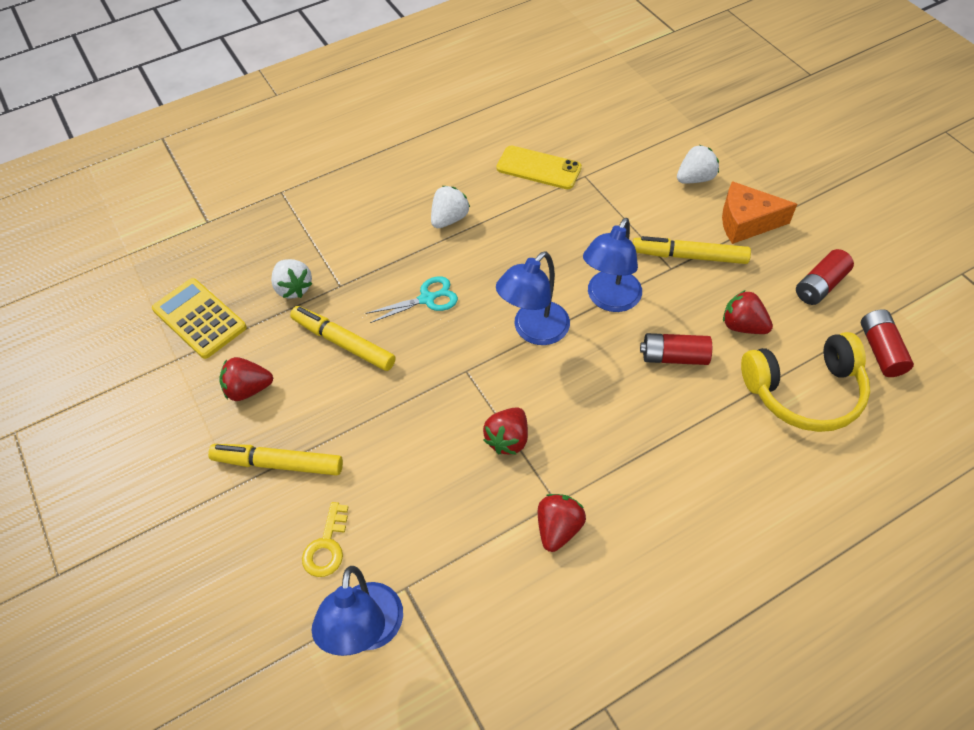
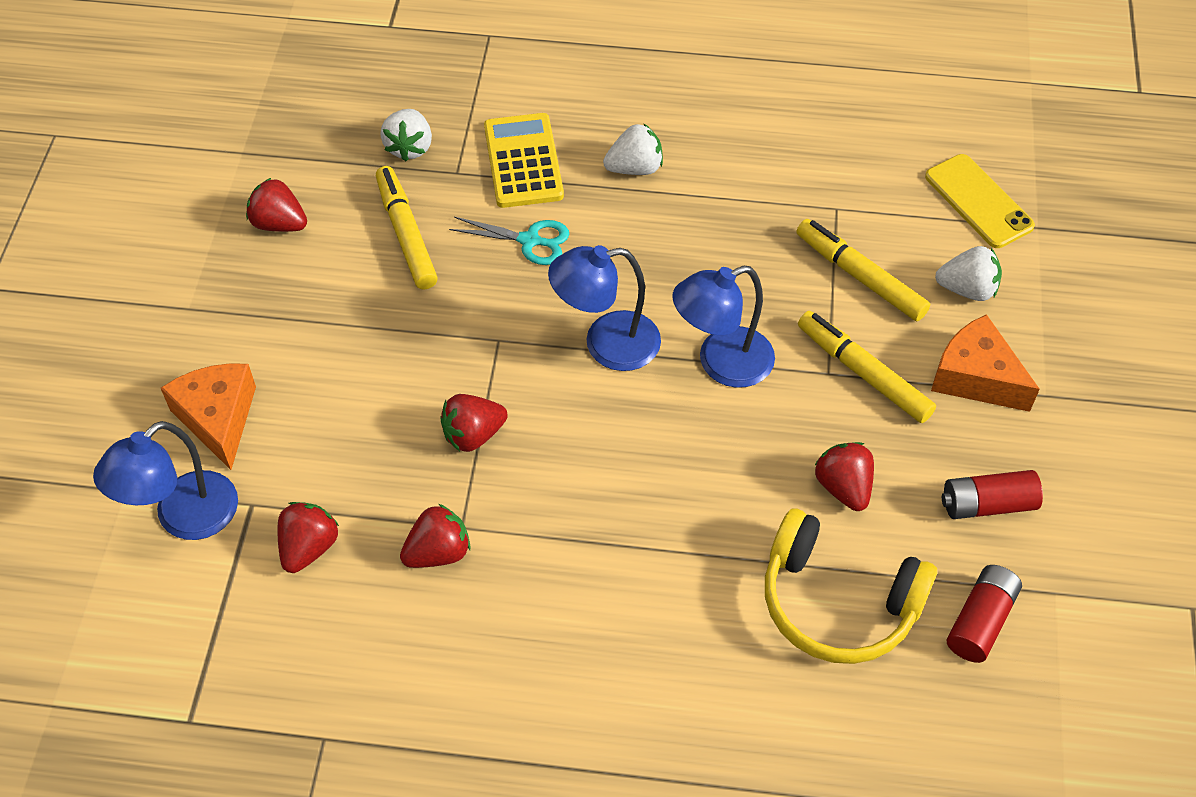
camera: 35 degrees right, 0 degrees up
(199, 318) = (296, 124): yellow calculator -> yellow calculator (523, 161)
(278, 463) = (243, 313): yellow marker -> yellow marker (860, 277)
(327, 546) = (218, 418): yellow key -> orange cheese
(473, 587) = (309, 547): none -> red strawberry
(538, 168) = (791, 168): yellow phone -> yellow phone (978, 201)
(674, 357) = (729, 468): red battery -> none

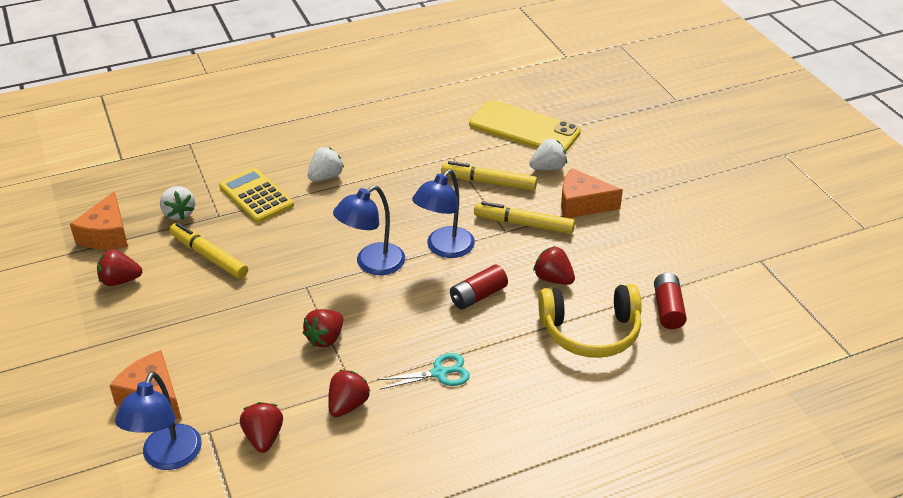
camera: 30 degrees left, 15 degrees down
(303, 143) = (106, 234): none -> orange cheese
(529, 241) = (289, 232): turquoise scissors -> turquoise scissors (439, 373)
(978, 201) = (524, 128): yellow phone -> yellow phone, size x1.53
(987, 504) = (631, 257): red battery -> red battery (478, 296)

